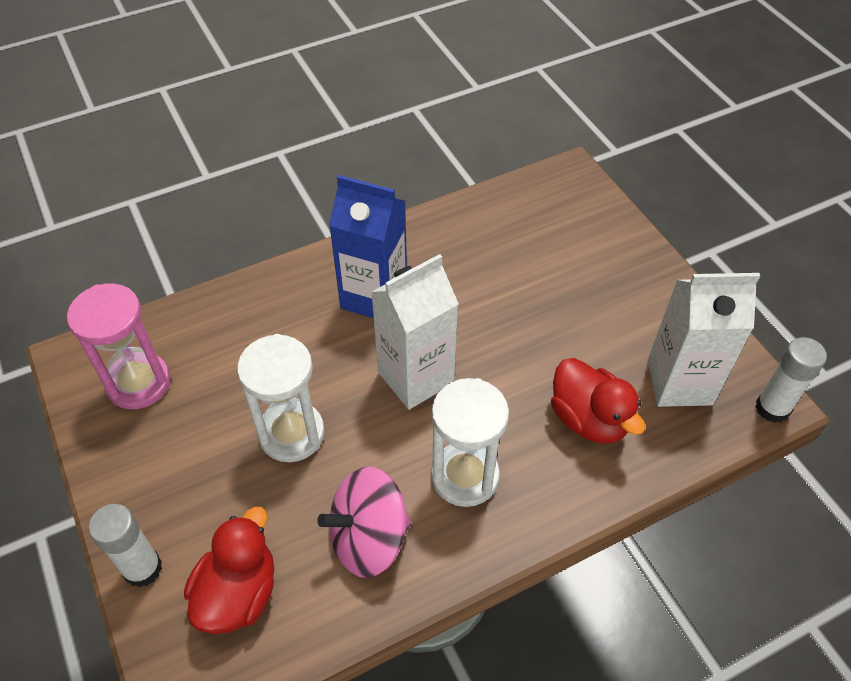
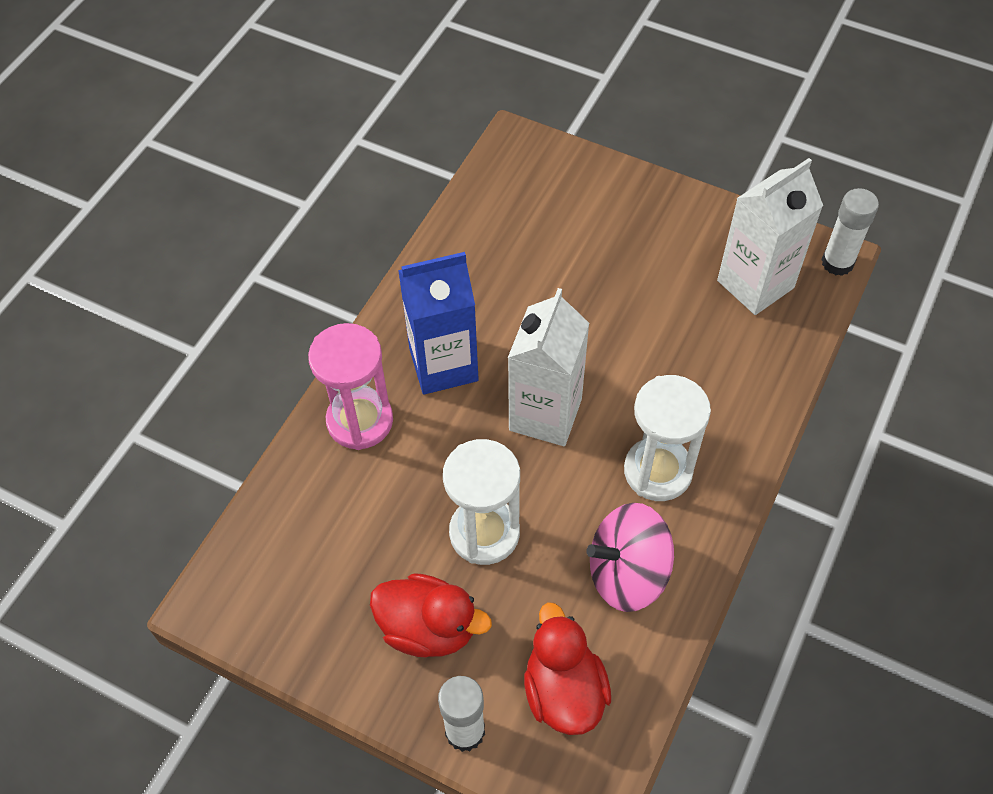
camera: 35 degrees left, 5 degrees up
(138, 383) = (300, 583): pink hourglass -> pink hourglass (360, 421)
(369, 538) = (627, 573): pink spinning top -> pink spinning top turned 45 degrees clockwise
(589, 419) = (713, 360): red duck -> red duck (428, 628)

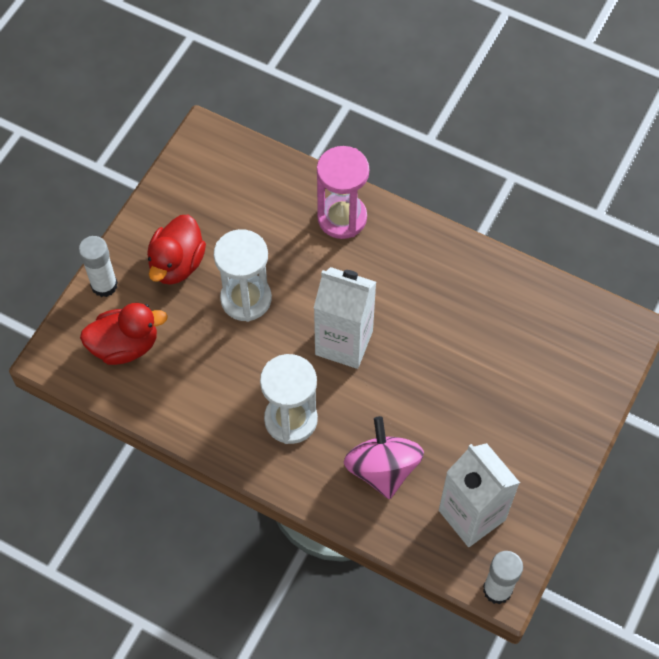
camera: 90 degrees right, 5 degrees up
(443, 365) = (390, 272): blue carton -> none
(627, 573) = (208, 391): pink spinning top -> pink spinning top (382, 469)

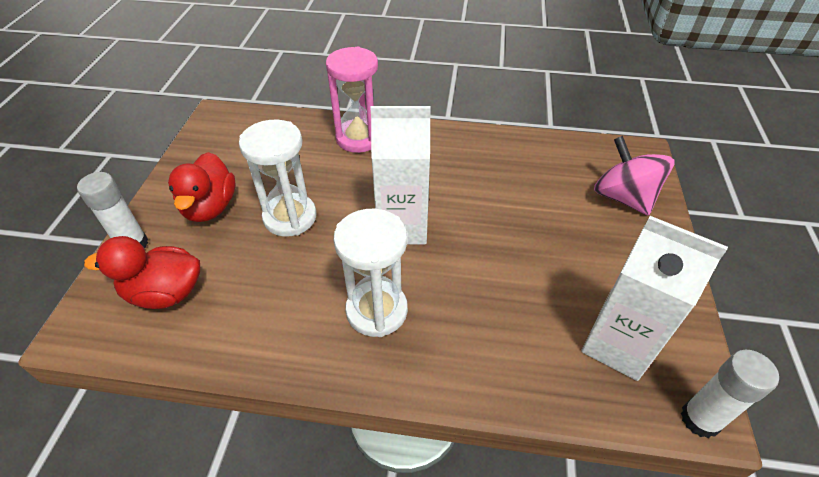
camera: 20 degrees left, 15 degrees down
(125, 345) = (165, 293): red duck -> red duck turned 150 degrees counterclockwise
(382, 469) = (498, 329): pink spinning top -> pink spinning top (623, 198)

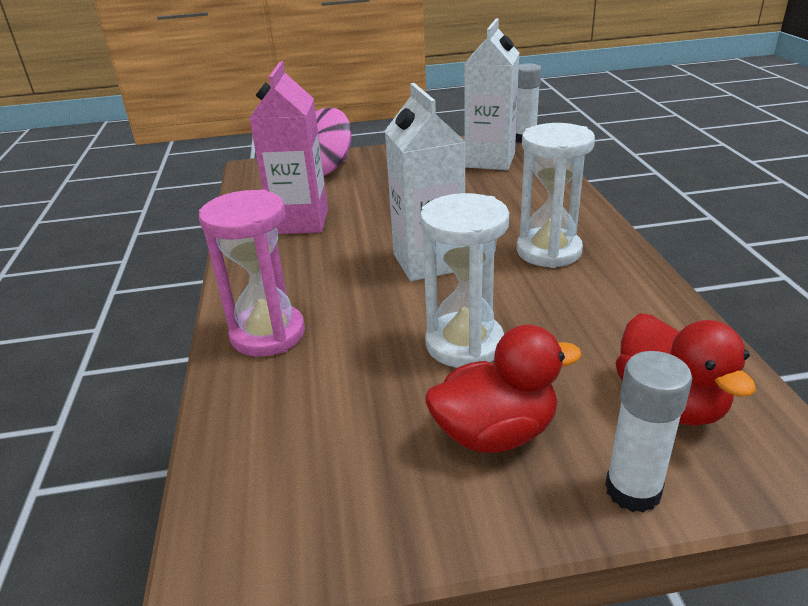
camera: 105 degrees left, 15 degrees down
(507, 168) = (300, 222): none -> pink carton

